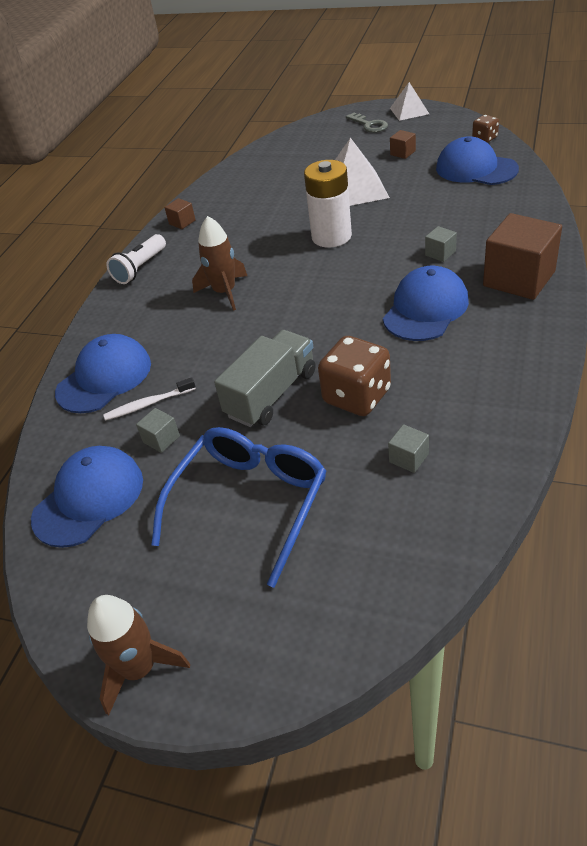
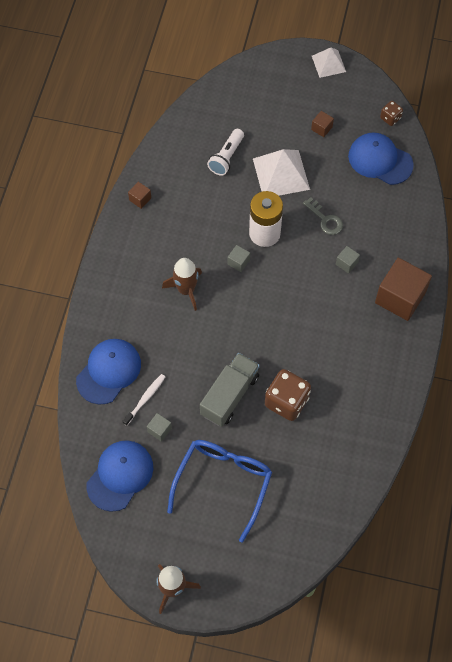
camera: 10 degrees left, 20 degrees up
(140, 268) = (114, 254): white flashlight -> white flashlight (226, 157)
(148, 404) = (145, 399): white toothbrush -> white toothbrush turned 150 degrees clockwise
(369, 125) = (293, 80): grey key -> grey key (325, 220)
(408, 458) = (319, 454): grey cube -> grey cube (238, 262)
(425, 309) = (334, 322): blue cap -> none

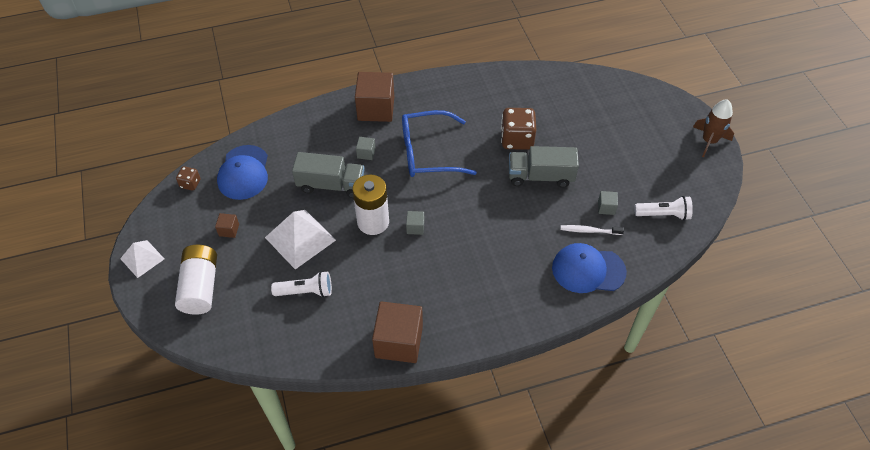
camera: 120 degrees left, 10 degrees down
(120, 475) = (663, 214): blue cap -> white flashlight
(140, 199) = (399, 342): brown cube -> brown cube, size x2.28
(186, 290) = (469, 253): brown rocket -> none
(223, 483) = (611, 148): blue glasses -> blue glasses (428, 152)
(276, 92) = (200, 287): none -> white battery
(325, 220) = (331, 185): grey key -> grey truck

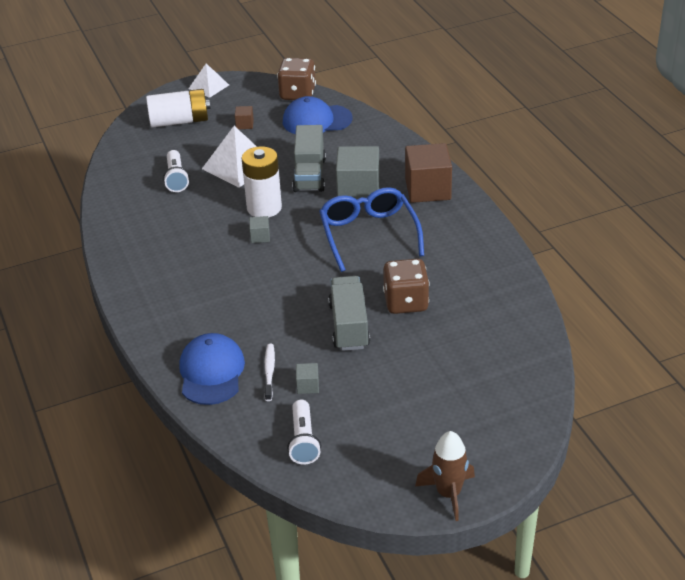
camera: 85 degrees right, 15 degrees down
(190, 184) = (297, 94): brown dice -> brown dice, size x1.91
(366, 153) = (358, 191): grey cube -> grey cube, size x2.28
(399, 342) = (119, 241): brown cube -> none

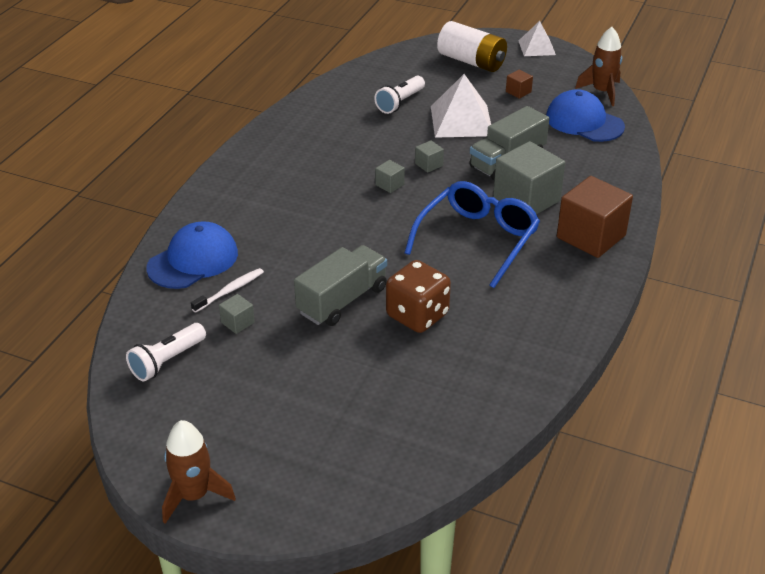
camera: 45 degrees right, 0 degrees up
(264, 208) = (429, 165): white battery -> grey cube
(297, 94) = (602, 92): brown dice -> brown rocket

